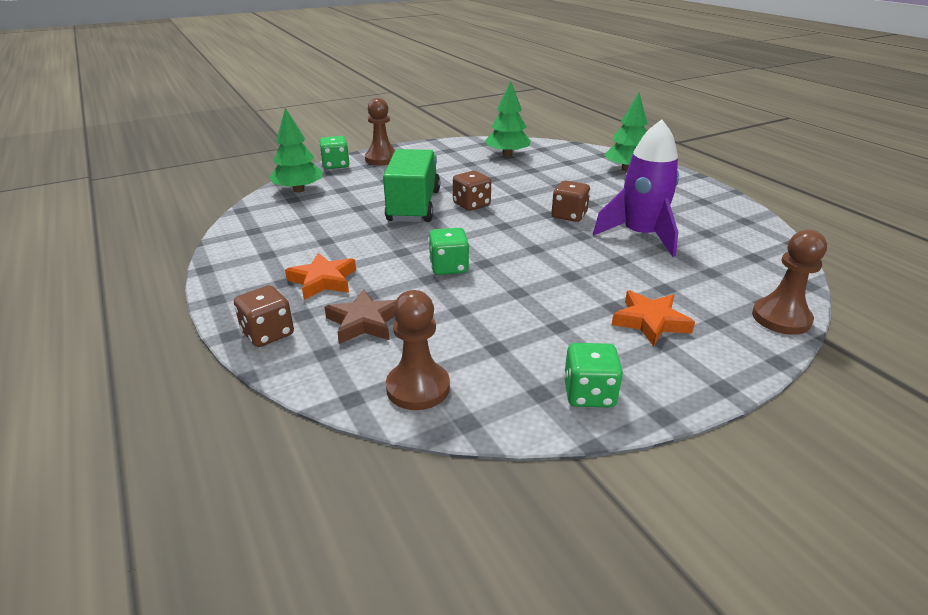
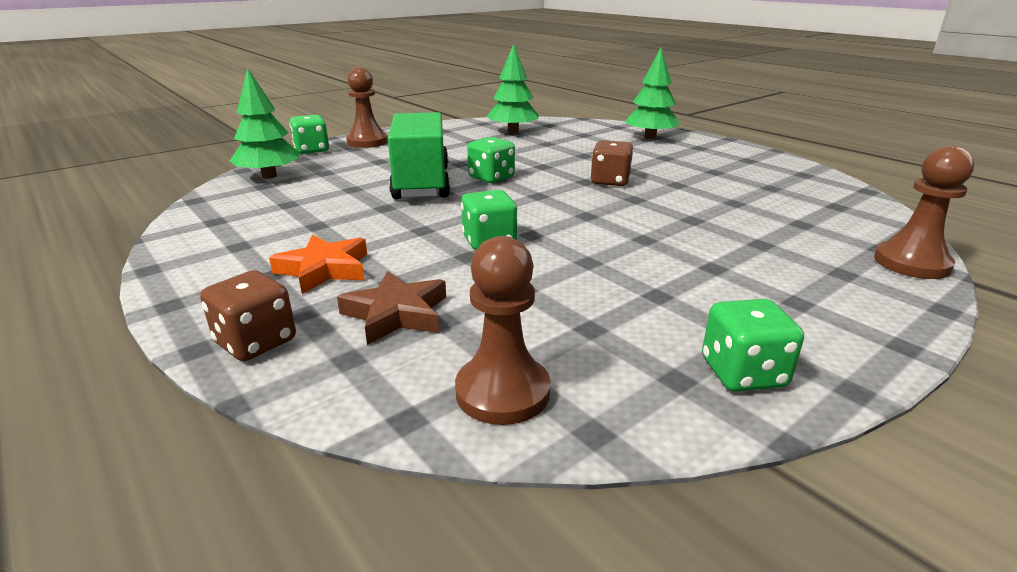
camera: 10 degrees left, 5 degrees down
(471, 204) = (491, 178): brown dice -> green dice
(640, 236) = (701, 195): purple rocket -> none
(650, 322) = (767, 280): orange star -> none

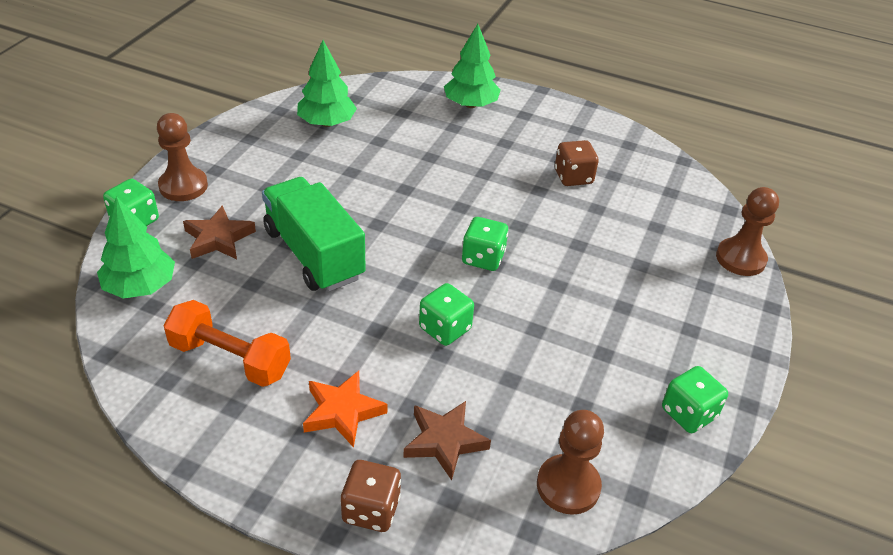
camera: 30 degrees left, 15 degrees up
(277, 220) = (230, 359): none -> orange dumbbell
(358, 165) = (218, 238): none -> brown star
(491, 178) = (373, 225): green dice -> green dice (483, 258)
(610, 181) = (482, 201): brown dice -> brown dice (573, 177)

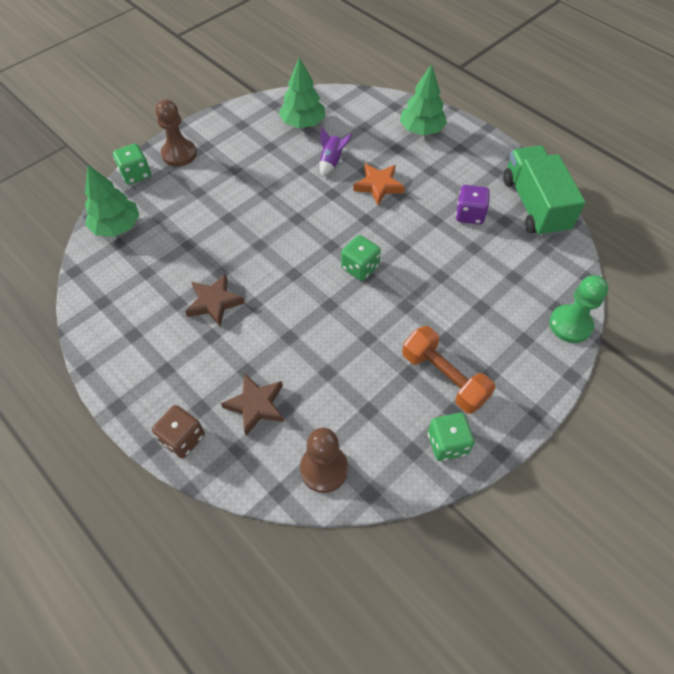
camera: 25 degrees right, 15 degrees up
(218, 238) = (183, 202): brown star -> brown star (214, 302)
(230, 359) = (147, 298): orange dumbbell -> orange dumbbell (444, 378)
(314, 254) = (240, 231): green truck -> green truck (534, 205)
(342, 412) = (200, 360): orange star -> orange star (378, 186)
(385, 156) = (331, 162): none -> purple rocket
(445, 328) = (301, 318): green dice -> none
(573, 177) = (469, 215): brown dice -> purple dice
(740, 259) = (570, 325): brown pawn -> green pawn

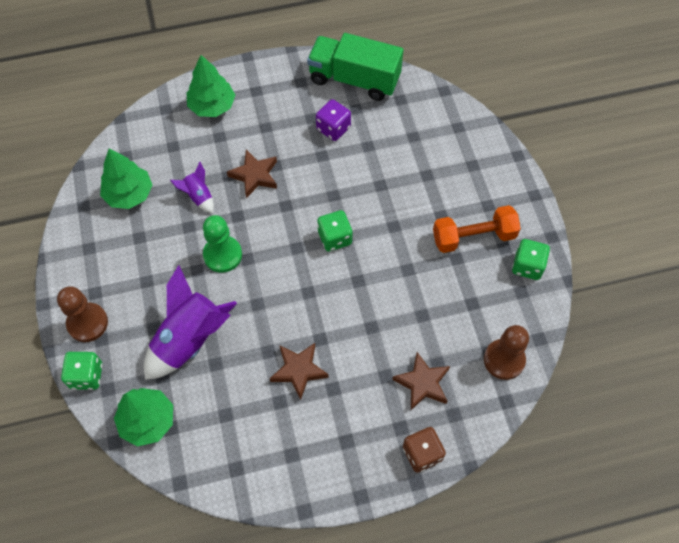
camera: 60 degrees left, 5 degrees up
(200, 218) = (190, 340): none -> purple rocket
(378, 186) = (255, 175): orange star -> brown star
(570, 325) = (477, 129): green pawn -> green pawn (222, 255)

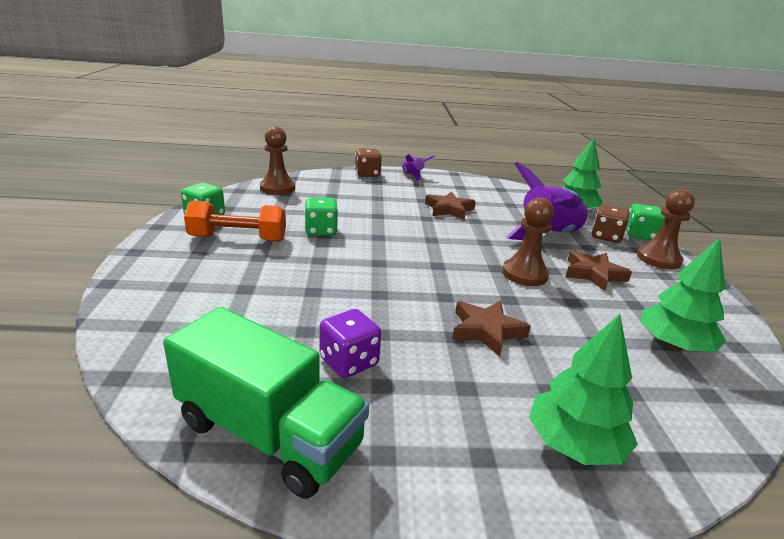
camera: 170 degrees left, 35 degrees down
(127, 358) = (606, 237): none -> brown dice
(198, 196) = (567, 325): purple rocket -> purple rocket (413, 176)
(222, 255) = (524, 274): green pawn -> brown pawn
(335, 238) = (391, 263): green dice -> green dice (321, 231)
(422, 383) = (350, 191): brown star -> brown star (593, 274)

